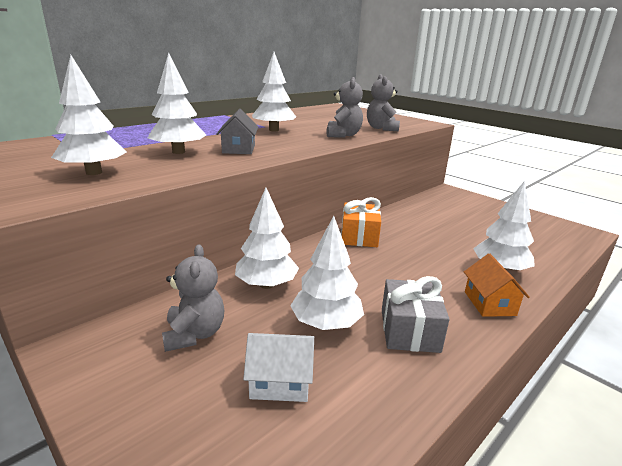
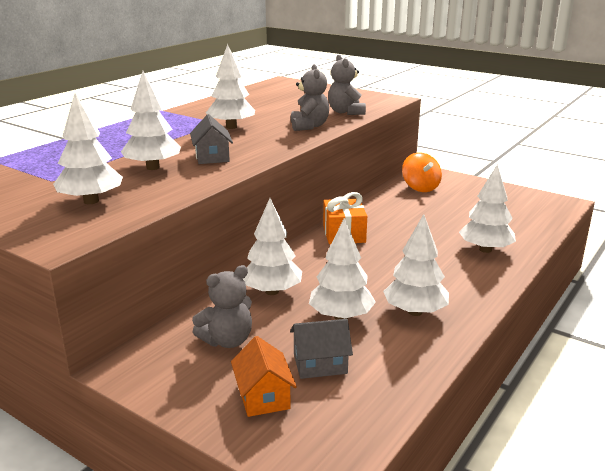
camera: 10 degrees left, 0 degrees up
(194, 334) = (227, 340): grey teddy bear -> grey teddy bear turned 75 degrees clockwise
(280, 382) = (320, 364): white house -> grey house
(409, 330) = (415, 312): grey gift -> white tree
(443, 204) = (420, 187): none -> orange spinning top
(489, 303) = (480, 280): orange house -> orange house (263, 396)

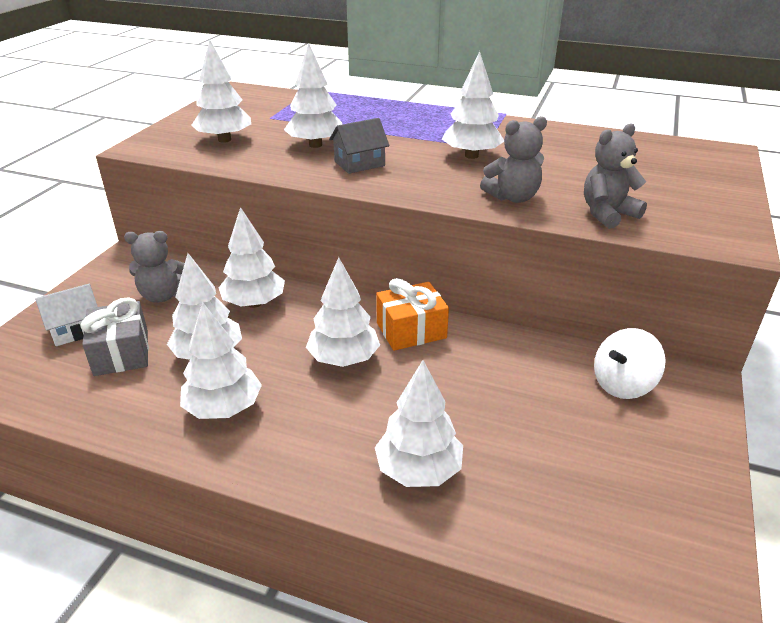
camera: 75 degrees right, 10 degrees up
(227, 340) = (162, 295): grey teddy bear -> grey teddy bear turned 45 degrees counterclockwise
(263, 396) = (76, 329): orange house -> white house
(320, 364) = (121, 353): grey house -> grey gift
(369, 260) = (344, 359): none -> white tree
(420, 187) = (623, 384): orange spinning top -> white spinning top

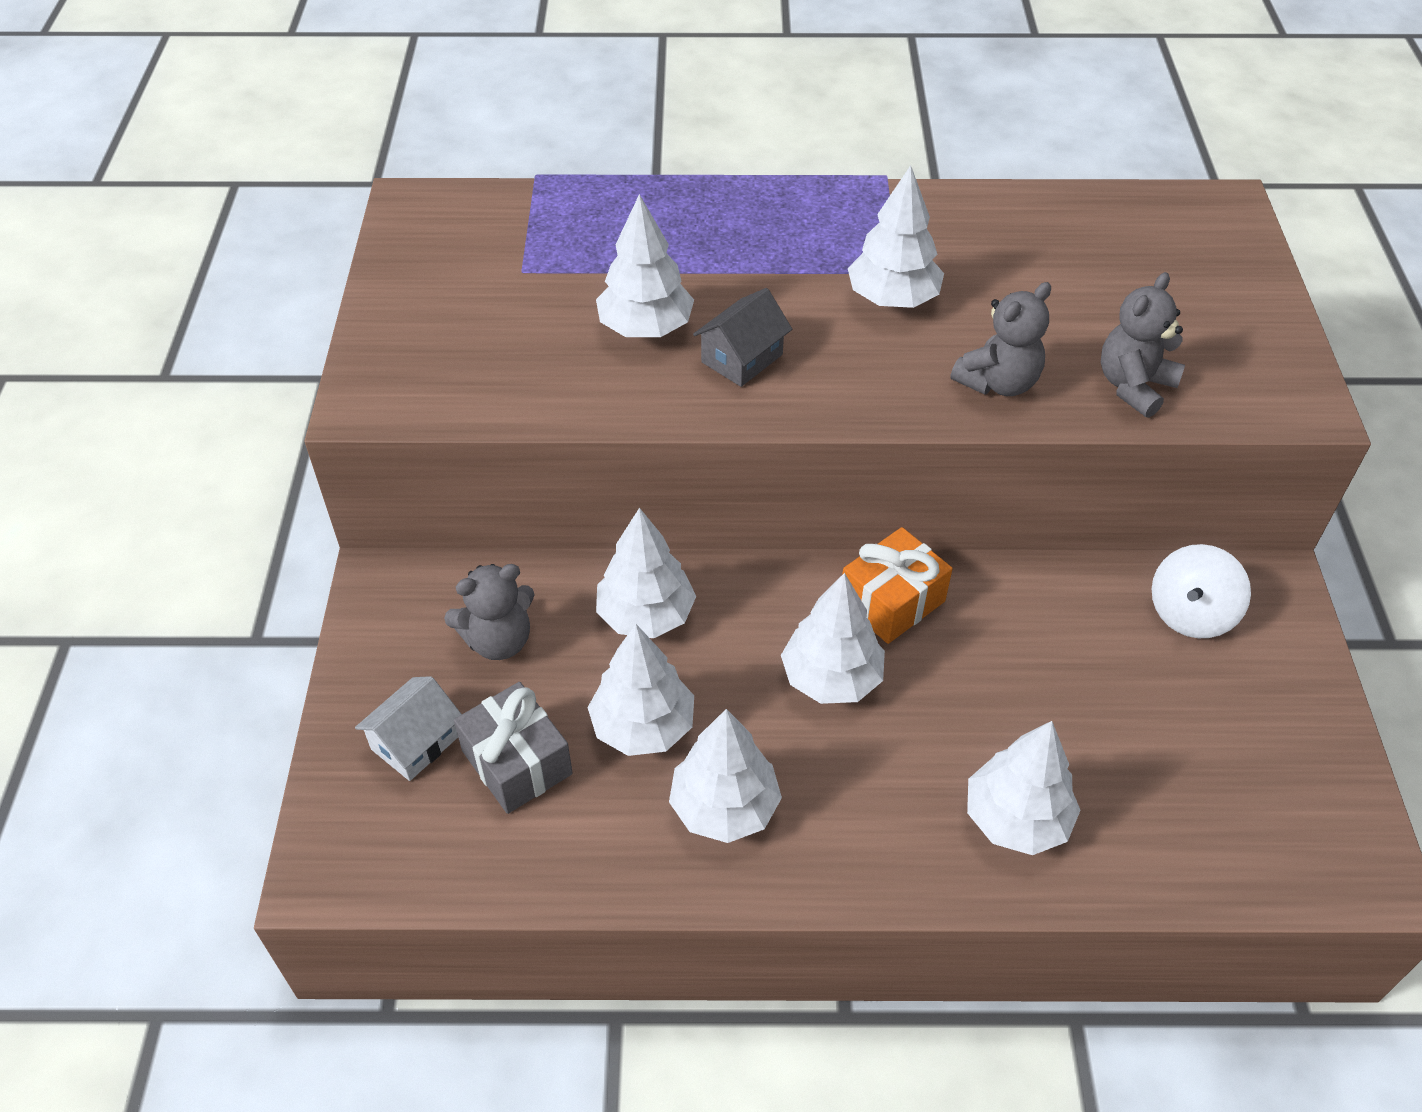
camera: 20 degrees left, 15 degrees up
(224, 140) = (491, 349): white tree -> none

